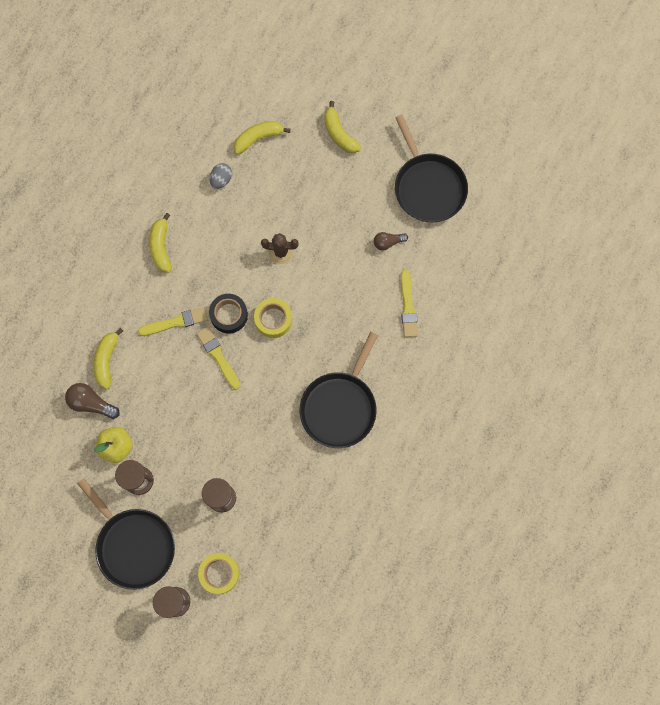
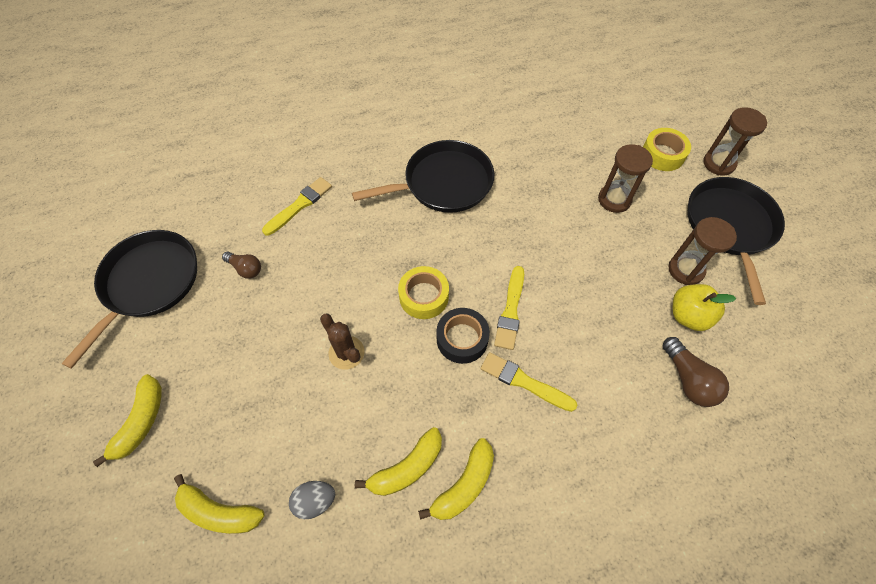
camera: 135 degrees left, 15 degrees down
(107, 360) = (636, 409): yellow banana -> yellow banana (407, 468)

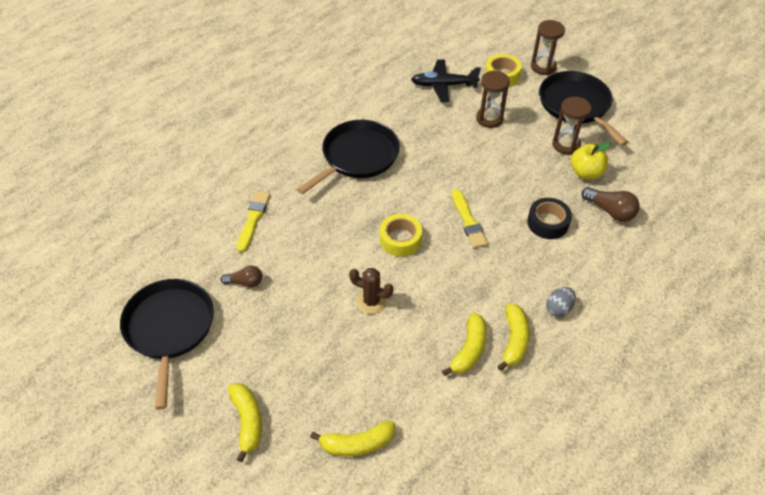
camera: 30 degrees left, 10 degrees down
(315, 501) = (421, 401): grey egg -> grey egg (558, 308)
(462, 339) = (448, 254): black tape -> black tape (548, 223)
(524, 382) = (509, 261): yellow brush -> none
(588, 140) = (443, 85): none -> black plane

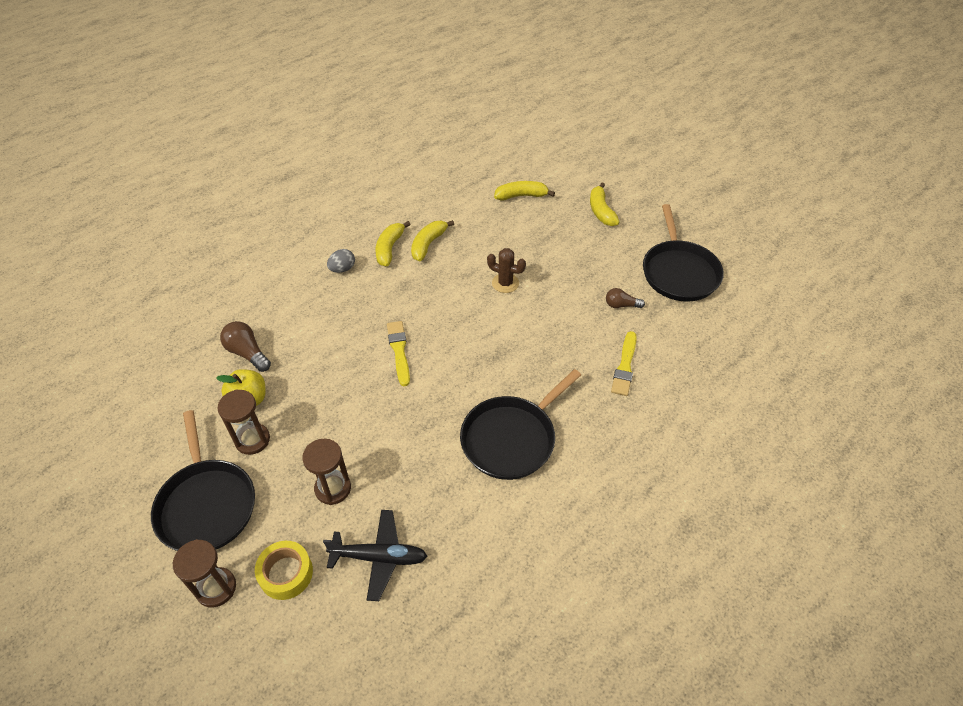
camera: 175 degrees left, 0 degrees up
(400, 239) = (472, 336): yellow tape -> none
(548, 223) = (318, 344): black tape -> none

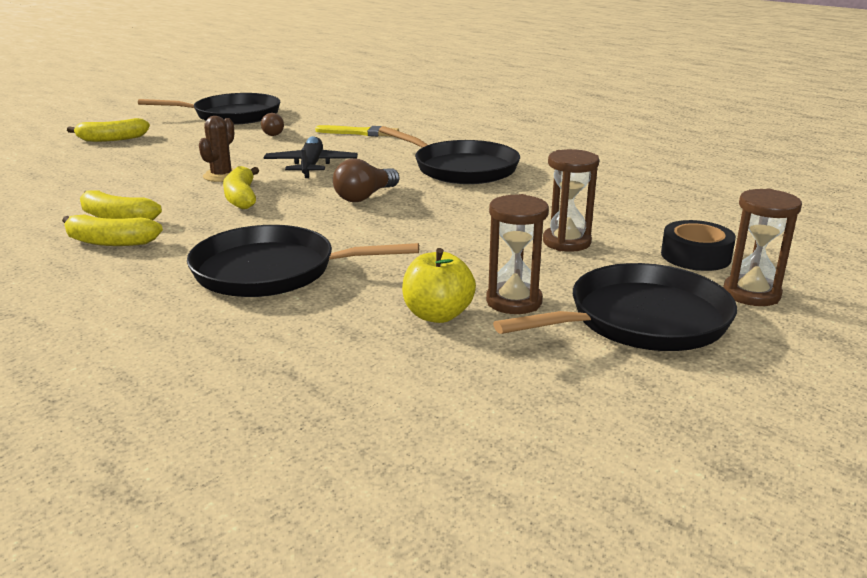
camera: 95 degrees left, 25 degrees down
(247, 353) = (333, 330): brown light bulb -> brown light bulb (365, 196)
(286, 573) = (695, 256): yellow tape -> black tape
(329, 323) = (272, 271): none -> black pan
(342, 269) = (142, 272): grey egg -> none
(379, 557) = (637, 213): black plane -> black plane (311, 166)
(399, 351) = (334, 223): yellow brush -> none
(521, 196) = (47, 172): yellow banana -> yellow banana (241, 197)

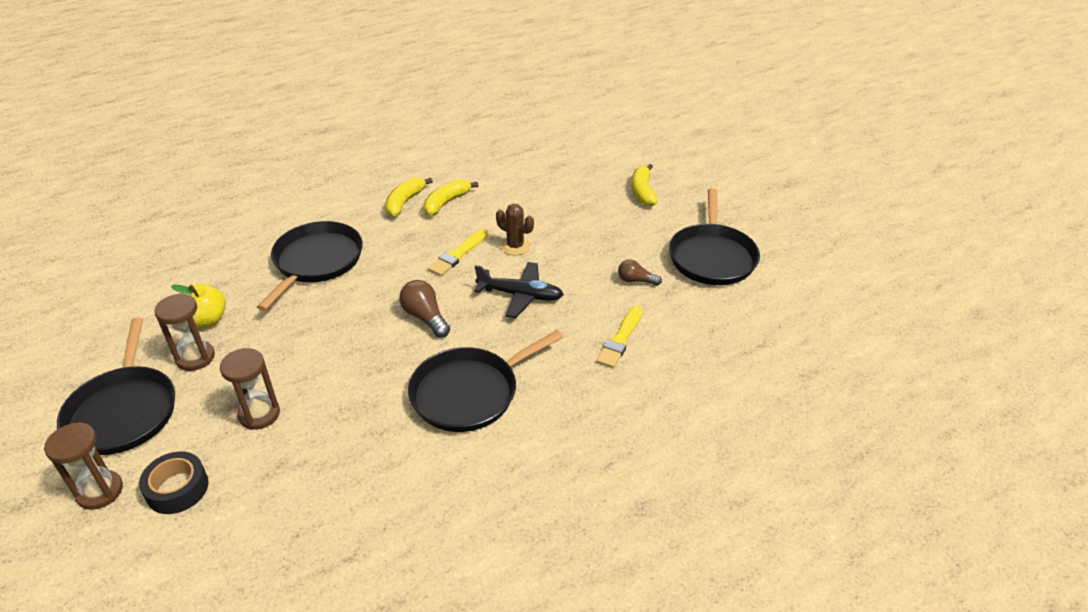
camera: 105 degrees right, 15 degrees up
(241, 197) = (458, 254): yellow banana -> yellow brush

